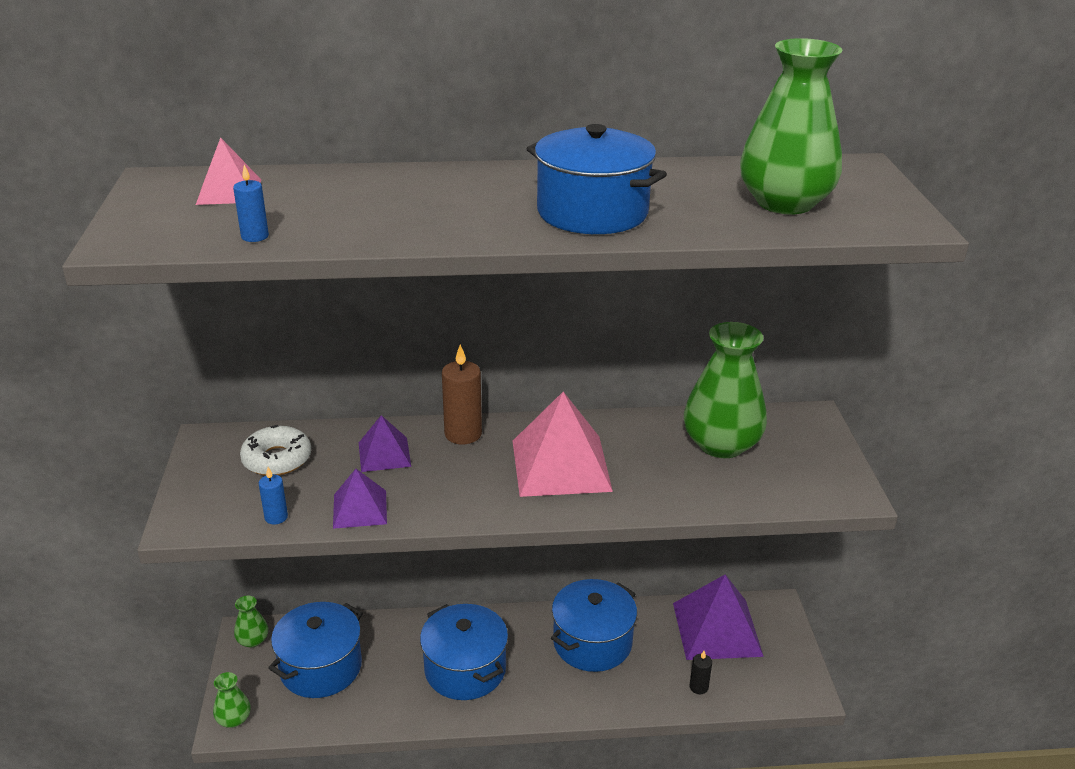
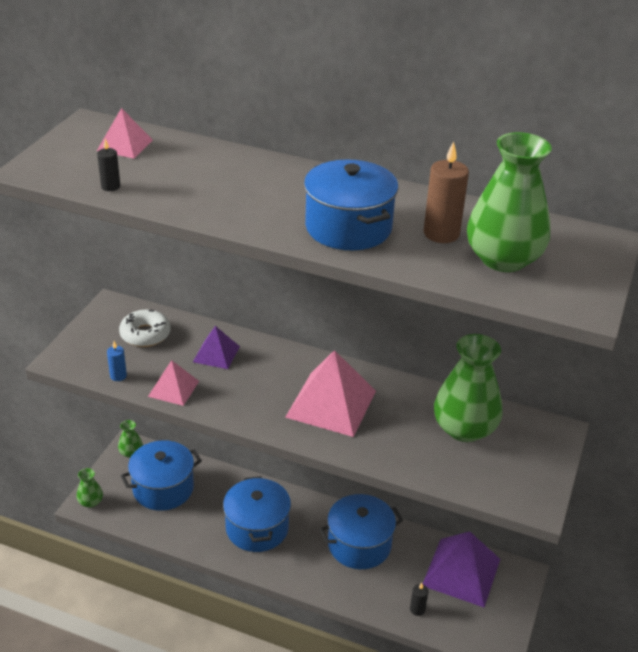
camera: 25 degrees right, 5 degrees up
(255, 236) = (110, 186): blue candle -> black candle
(360, 509) = (173, 388): purple pyramid -> pink pyramid
(463, 434) = (280, 356): brown candle -> brown candle (441, 233)

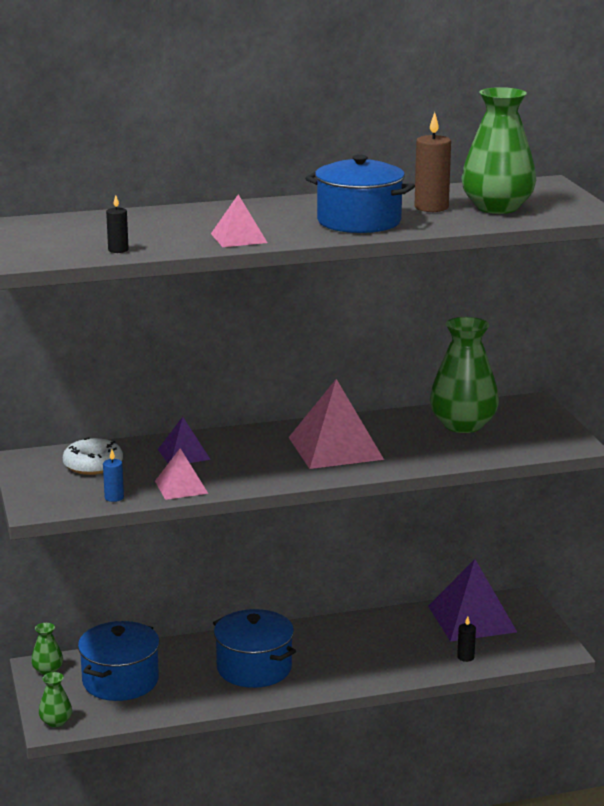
camera: 35 degrees left, 15 degrees down
(125, 145) = (73, 227): pink pyramid -> pink pyramid (239, 238)
(359, 545) = (363, 639): blue pot -> none

